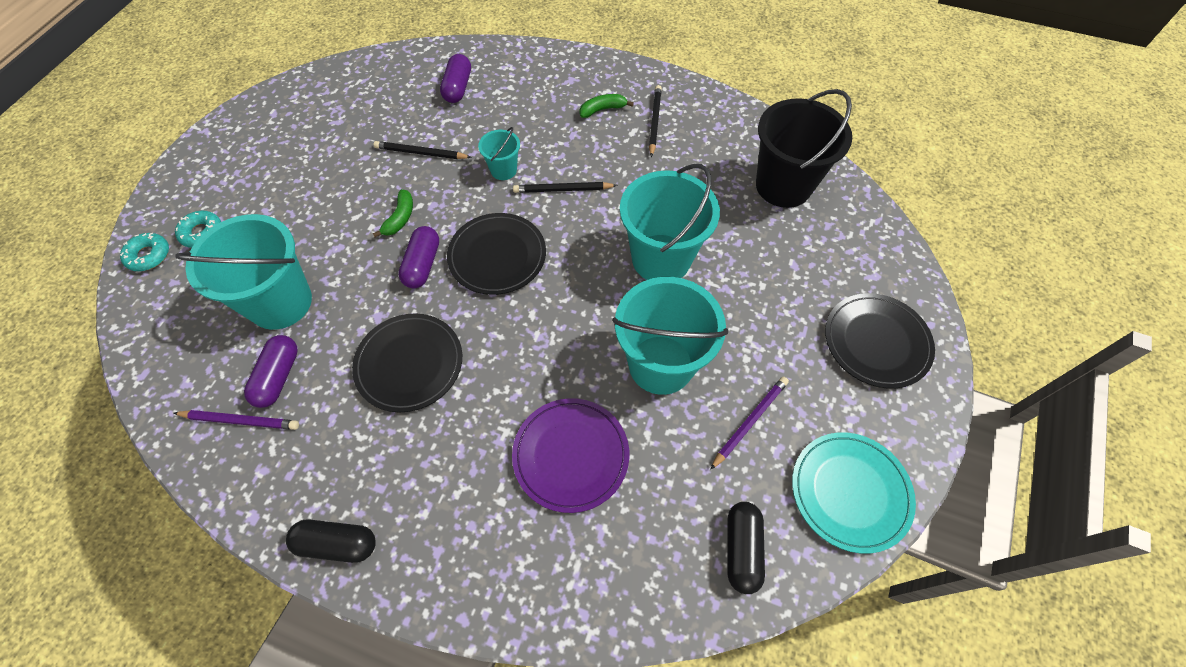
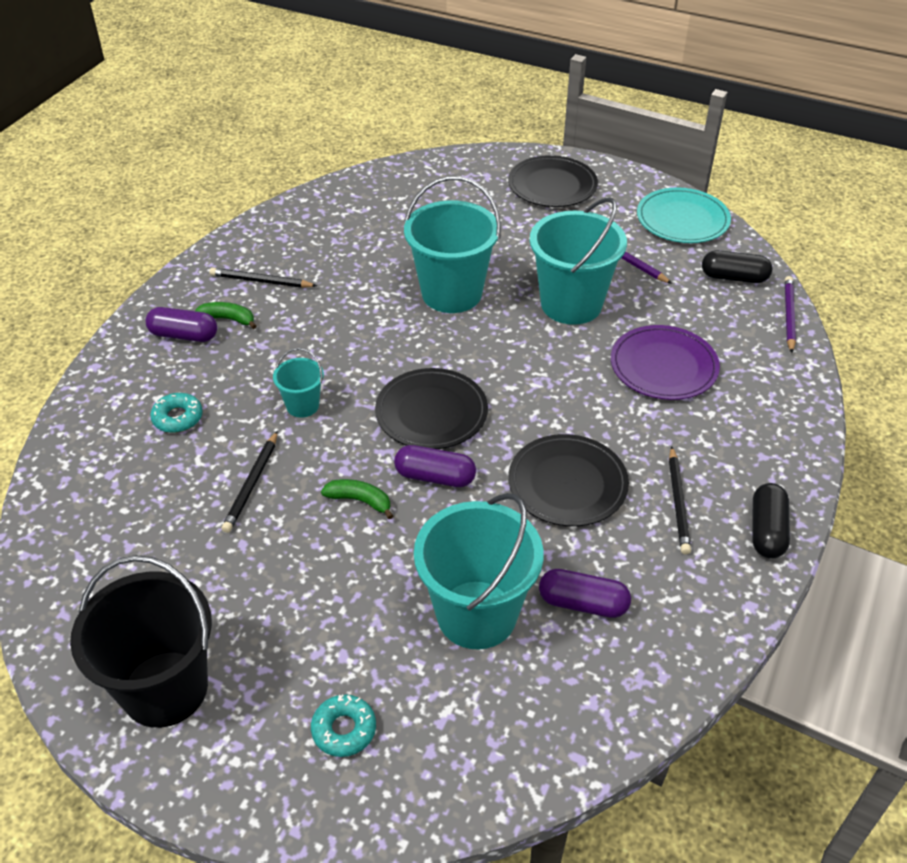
camera: 85 degrees left, 15 degrees down
(149, 256) = (376, 797): turquoise donut -> turquoise donut (178, 418)
(240, 421) = (640, 634): purple pencil -> purple pencil (789, 316)
(457, 87) = (138, 449): purple capsule -> purple capsule (184, 335)
(563, 189) = (345, 357): black pencil -> black pencil (678, 502)
(602, 109) = (228, 319): green banana -> green banana turned 120 degrees clockwise
(783, 186) = (375, 208): black bucket -> black bucket (165, 688)

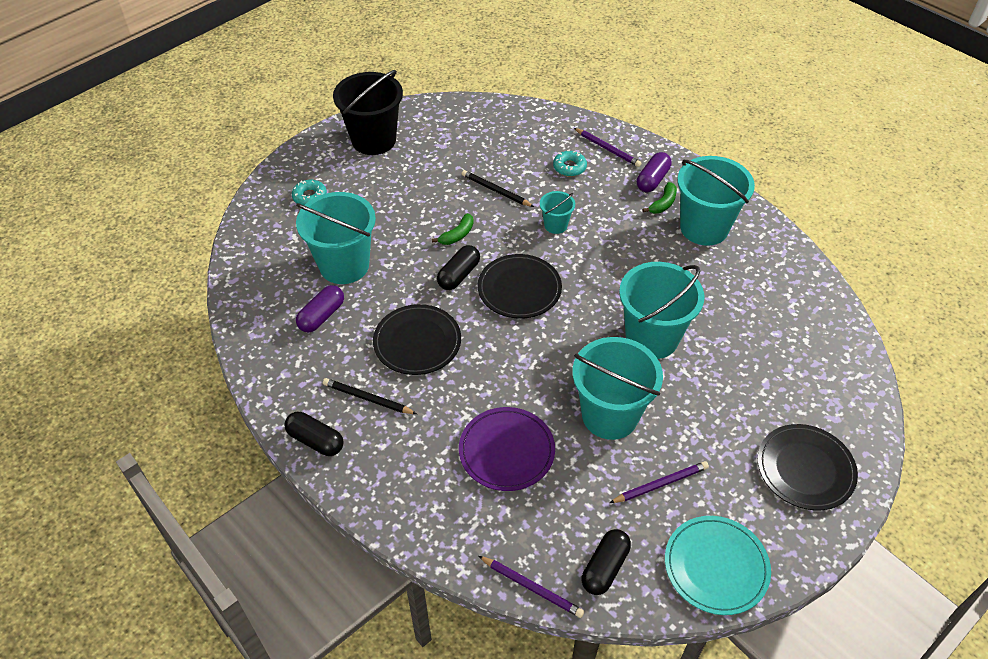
camera: 110 degrees right, 5 degrees up
(127, 388) = (607, 149): none -> purple pencil
(261, 281) = (704, 228): black pencil -> turquoise bucket
(435, 477) = (459, 275): purple capsule -> black capsule

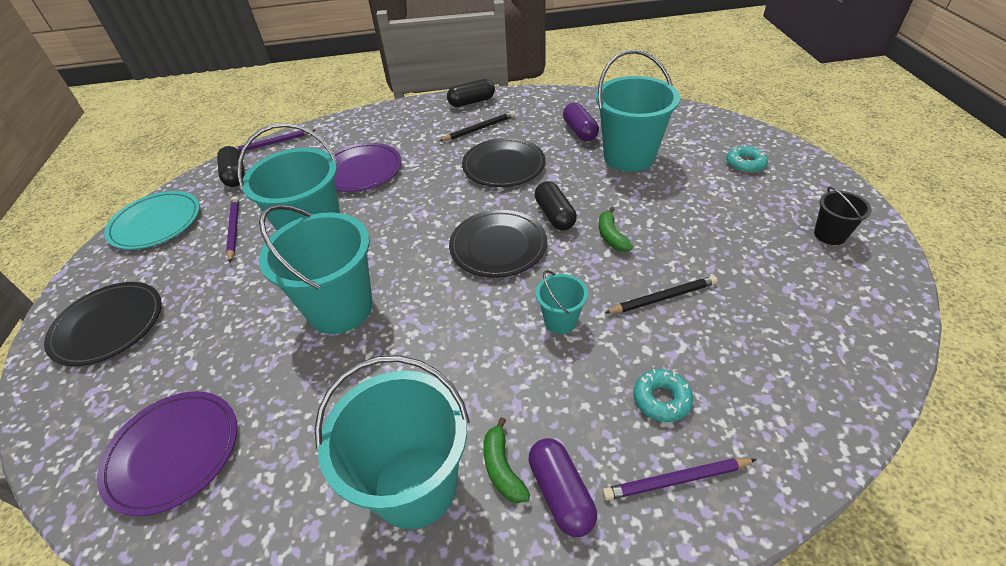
camera: 130 degrees right, 5 degrees down
(374, 140) = (829, 235): black bucket -> black bucket, size x0.48
(660, 484) = (234, 230): purple pencil -> purple pencil turned 150 degrees clockwise
(803, 336) = (173, 452): none -> purple plate

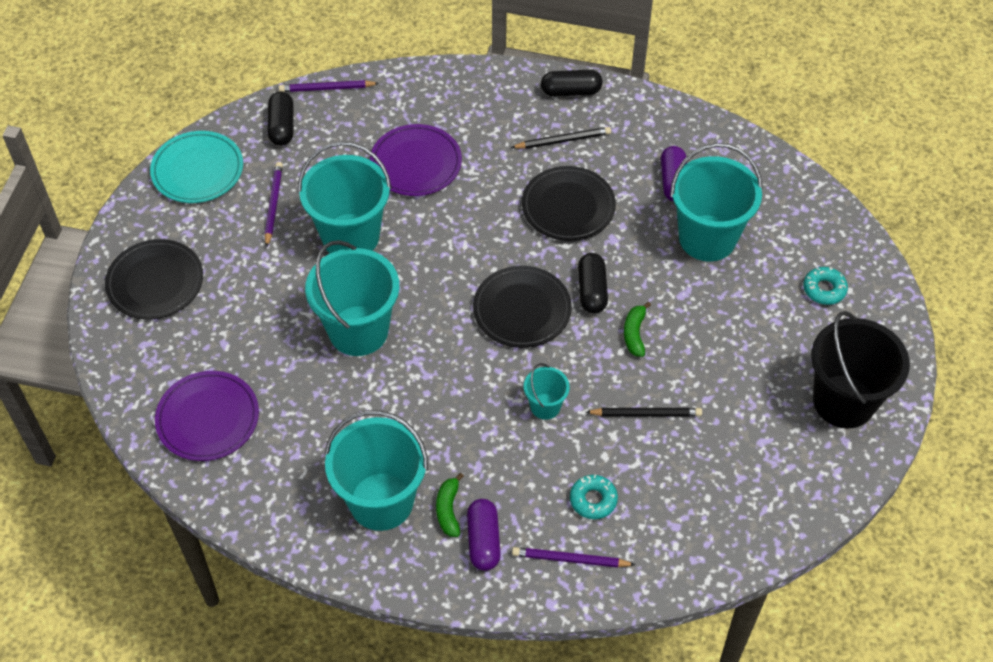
camera: 15 degrees right, 10 degrees up
(829, 235) = (843, 401): black bucket -> black bucket, size x2.06

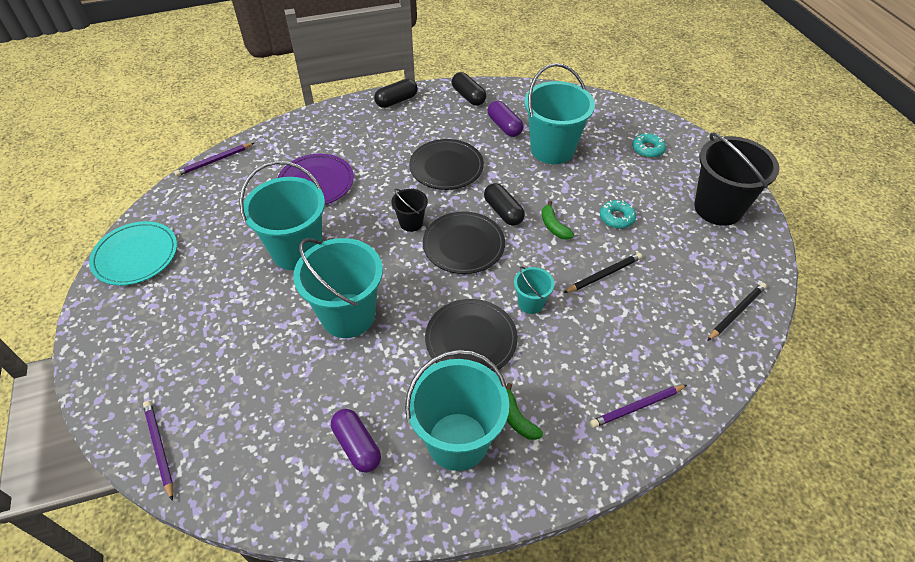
camera: 30 degrees left, 5 degrees down
(155, 282) = (142, 357): black plate -> black plate (471, 339)
(208, 418) = (257, 449): purple plate -> none
(273, 205) = (218, 254): purple pencil -> purple pencil (159, 448)
(282, 126) = (192, 198): black capsule -> black capsule (468, 96)
(483, 540) = (562, 428): purple capsule -> purple capsule (357, 446)
(484, 258) = (411, 223): none -> black bucket
(563, 140) = (412, 130): black pencil -> black pencil (736, 312)
(593, 500) = (617, 353): turquoise donut -> turquoise donut (617, 218)

